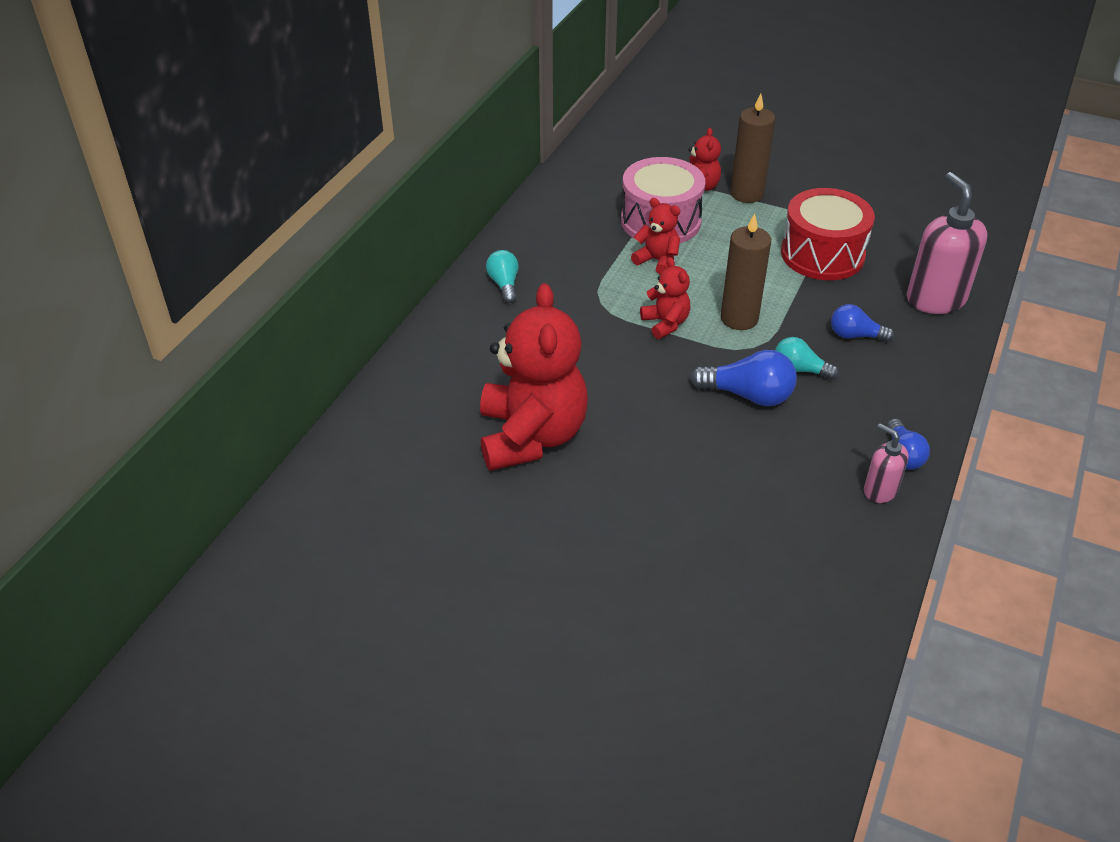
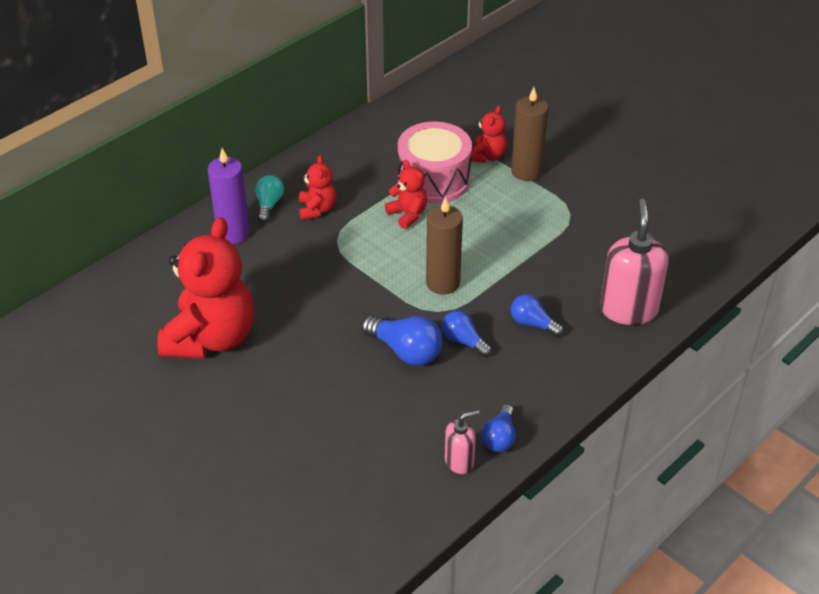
camera: 20 degrees right, 0 degrees up
(484, 322) = (233, 233): none -> purple candle
(665, 323) = (378, 271): red teddy bear -> red teddy bear (317, 209)
(799, 370) = (463, 341): turquoise light bulb -> blue light bulb
(822, 254) = (555, 243): red drum -> none
(880, 490) = (459, 461): pink soap dispenser -> pink soap dispenser turned 90 degrees clockwise

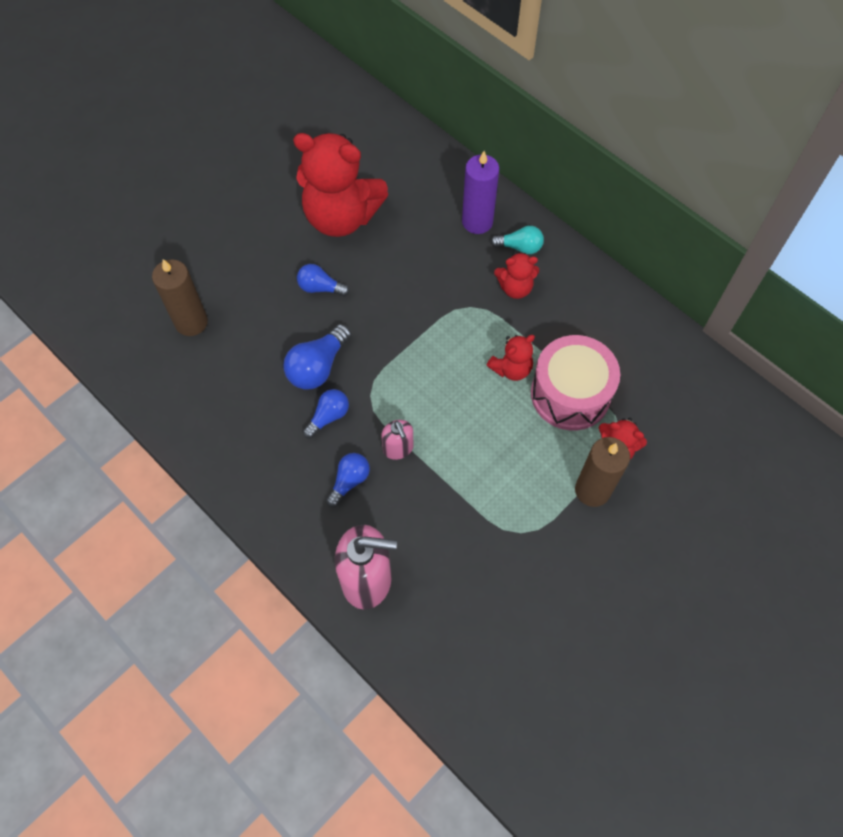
camera: 90 degrees right, 20 degrees up
(443, 283) = (409, 400): brown candle -> brown candle (191, 322)
(459, 461) = (184, 409): pink soap dispenser -> pink soap dispenser (398, 448)
(499, 438) = (206, 443): blue light bulb -> blue light bulb (320, 288)

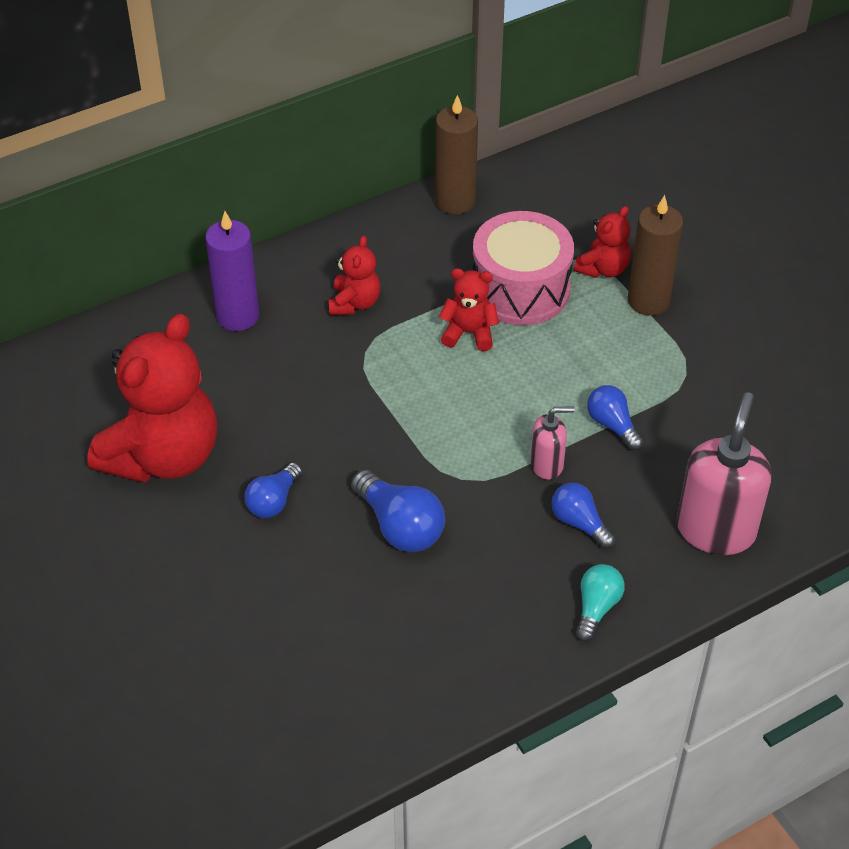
camera: 75 degrees left, 15 degrees down
(191, 322) = (271, 665): brown candle -> brown candle (455, 201)
(328, 416) = (479, 528): blue light bulb -> blue light bulb (612, 425)
(511, 369) = (469, 333): red teddy bear -> red teddy bear turned 60 degrees counterclockwise
(520, 247) = (295, 284): turquoise light bulb -> turquoise light bulb (596, 607)

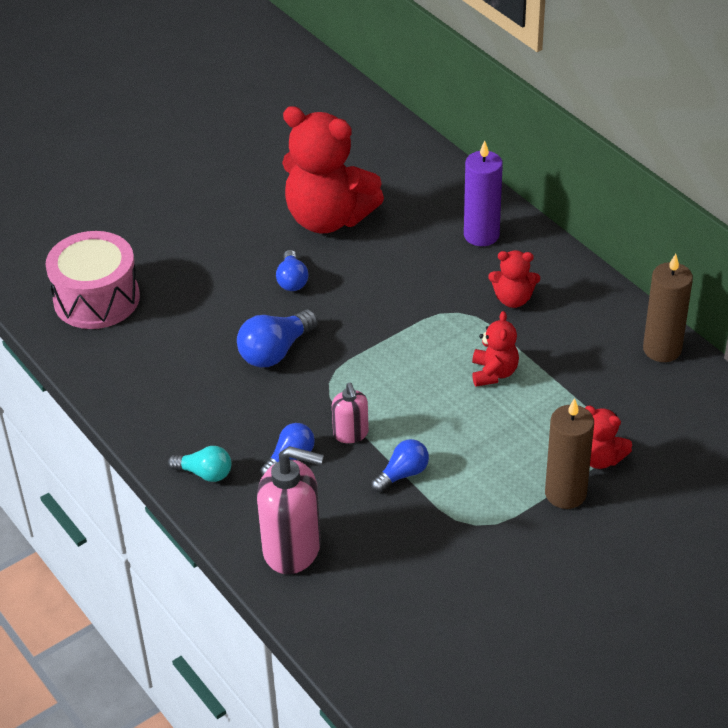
camera: 85 degrees right, 5 degrees down
(273, 501) = (292, 280): blue light bulb -> blue light bulb turned 120 degrees counterclockwise
(520, 289) = (557, 402): pink drum -> pink drum (96, 299)

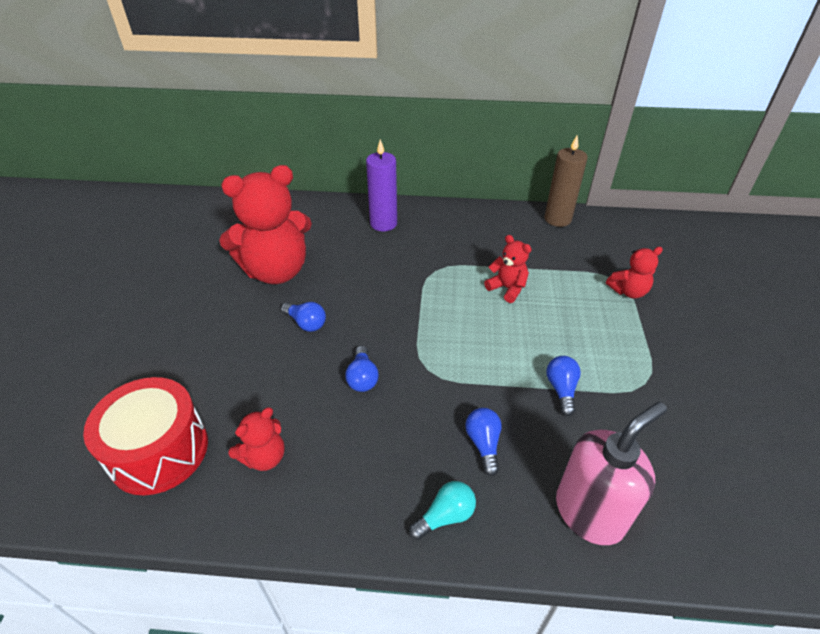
camera: 50 degrees left, 0 degrees up
(96, 299) = (159, 451): pink drum -> red drum
(275, 352) = (362, 378): blue light bulb -> blue light bulb, size x0.65
(351, 434) = (493, 391): pink soap dispenser -> none
(513, 299) = (452, 244): red teddy bear -> red teddy bear (264, 457)
(565, 493) = (648, 324): brown candle -> none

